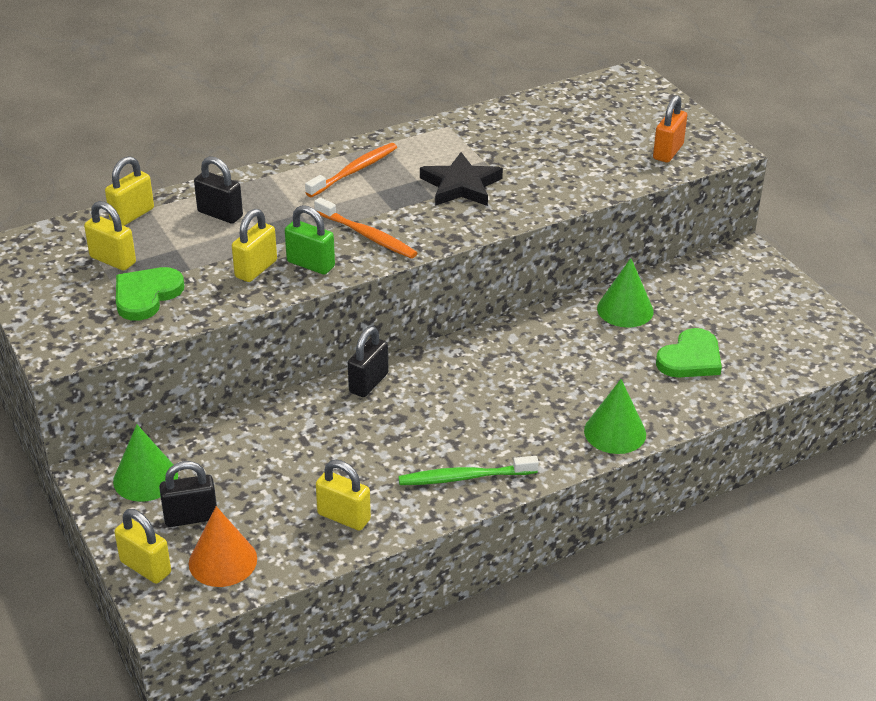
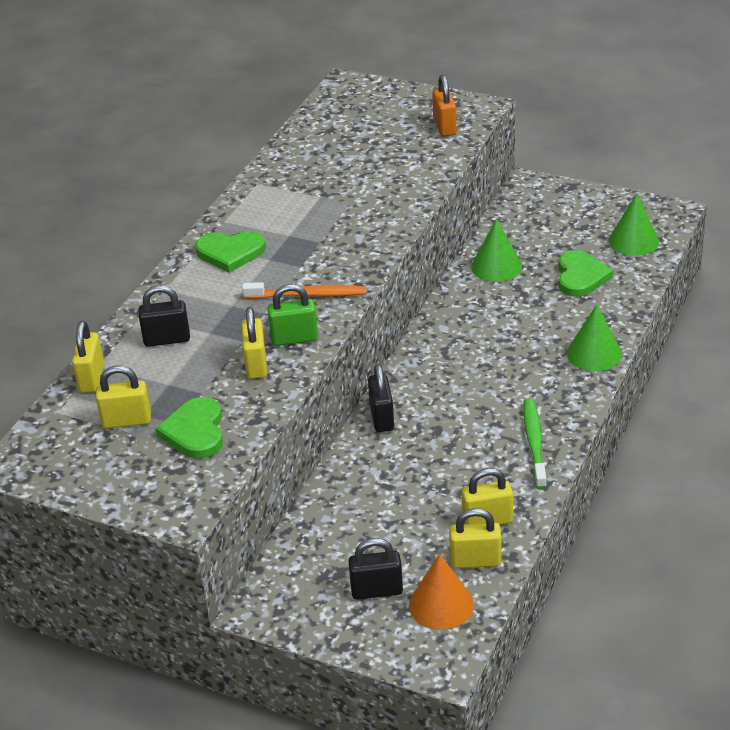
camera: 35 degrees left, 0 degrees up
(145, 478) = (303, 586): green cone -> green cone (633, 241)
(145, 567) = (390, 646): yellow padlock -> yellow padlock (475, 561)
(191, 517) = (376, 590): black padlock -> black padlock turned 45 degrees clockwise
(354, 171) = (230, 252): orange toothbrush -> green heart
(461, 185) = (328, 223): black star -> none
(464, 477) = (534, 443): green toothbrush -> green toothbrush turned 135 degrees clockwise

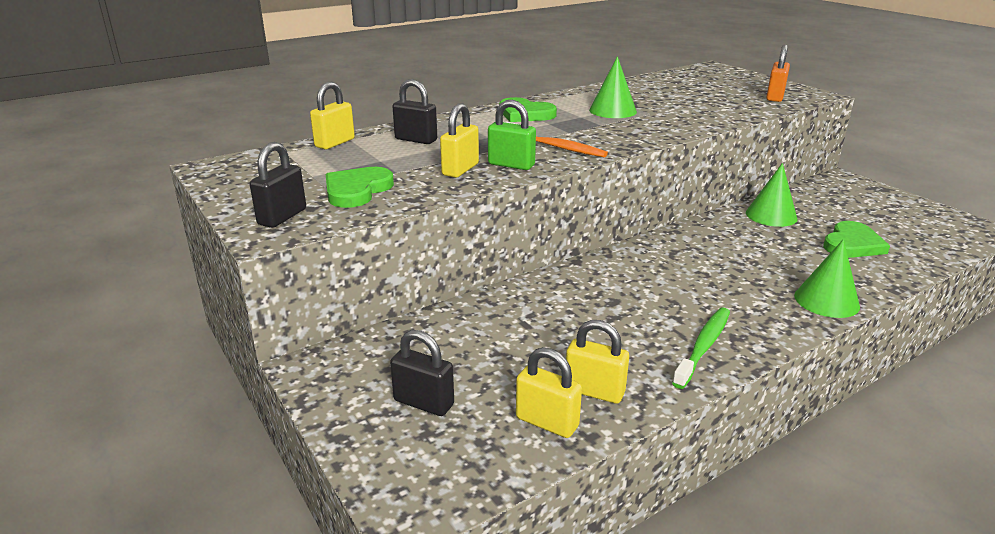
camera: 30 degrees right, 10 degrees down
(126, 421) = (320, 169): yellow padlock -> none
(382, 418) = (572, 276): black padlock -> black padlock (282, 217)
(441, 605) = (471, 447): orange cone -> none
(633, 241) = (928, 236): green cone -> green cone (612, 110)

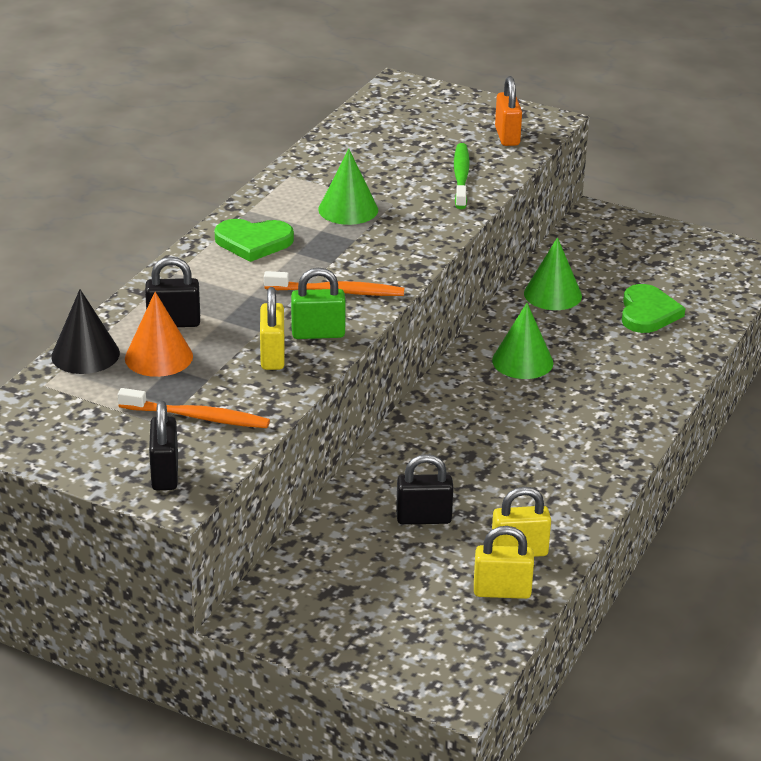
camera: 30 degrees left, 5 degrees up
(335, 143) = (85, 354): yellow padlock -> black cone
(357, 190) = (197, 417): green heart -> orange toothbrush
(380, 154) = (159, 357): none -> orange cone
(423, 403) = (387, 612): black padlock -> black padlock (423, 518)
(703, 346) = (580, 477): green toothbrush -> green toothbrush (461, 176)
(826, 301) = (656, 392): green cone -> green cone (522, 361)

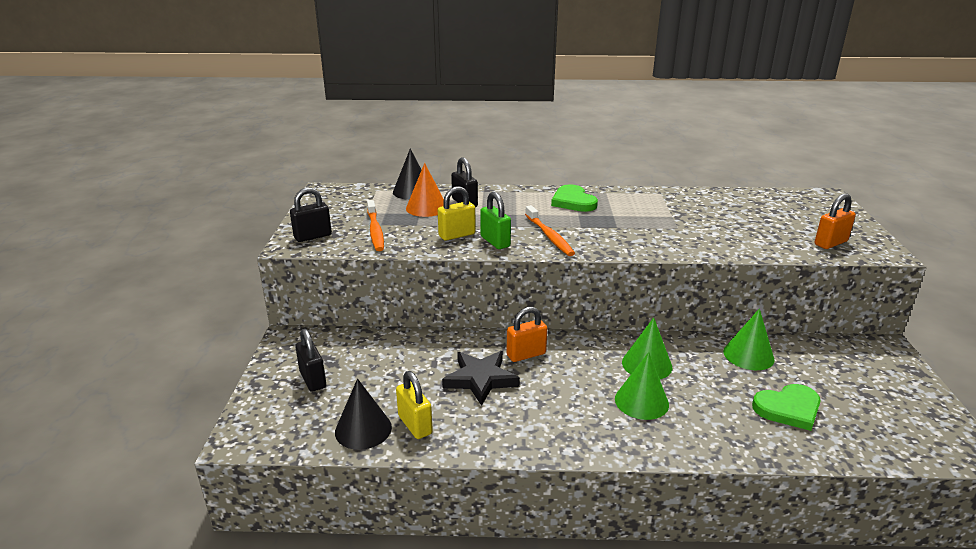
camera: 65 degrees right, 5 degrees down
(348, 209) = (648, 217): green cone -> green cone (641, 401)
(423, 518) = (425, 372): black padlock -> black padlock (313, 379)
(443, 434) = (526, 354): none -> orange padlock
(461, 176) = (748, 240): green toothbrush -> none
(467, 481) = (480, 379): none -> black star
(502, 591) = (363, 429): yellow padlock -> black cone

